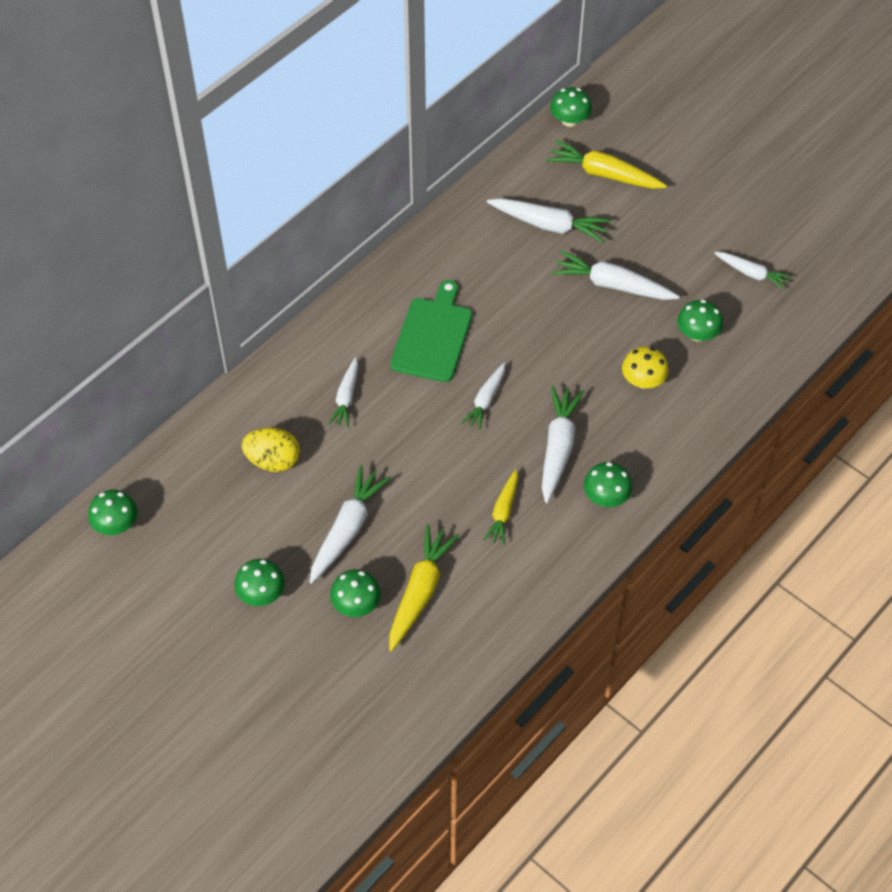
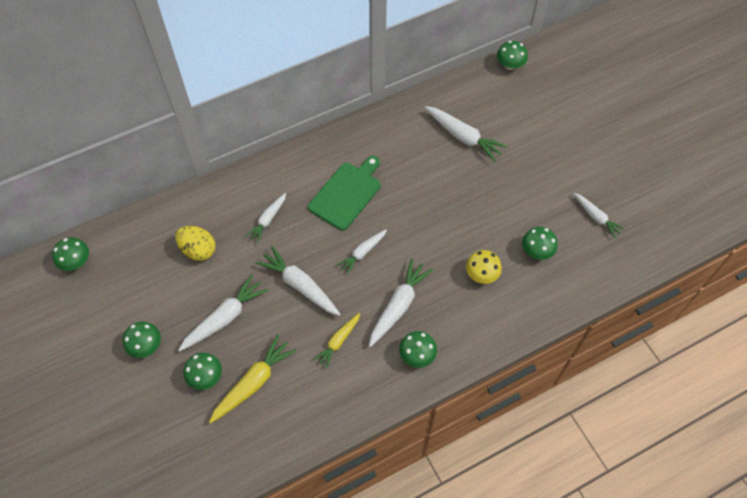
camera: 20 degrees right, 5 degrees up
(603, 174) = (518, 110): yellow carrot -> none
(612, 285) = (489, 194): white carrot -> white carrot (299, 285)

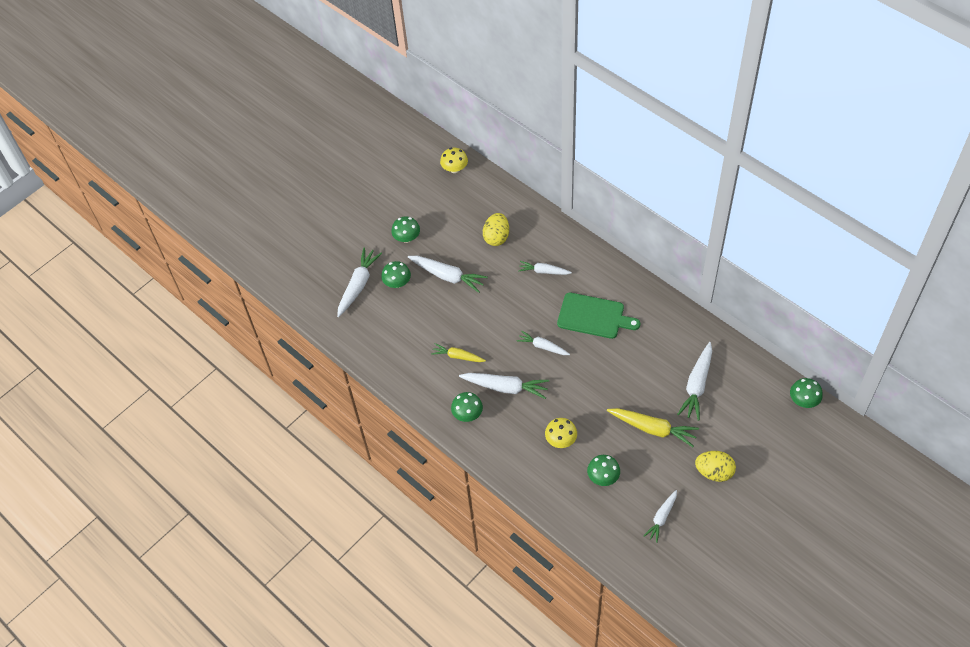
camera: 75 degrees right, 5 degrees down
(76, 262) = (454, 168): green mushroom -> yellow mushroom
(254, 382) = (404, 314): yellow carrot -> yellow carrot (653, 429)
(299, 285) = (495, 314): white carrot -> white carrot (358, 285)
(561, 158) = (714, 472): none -> yellow egg

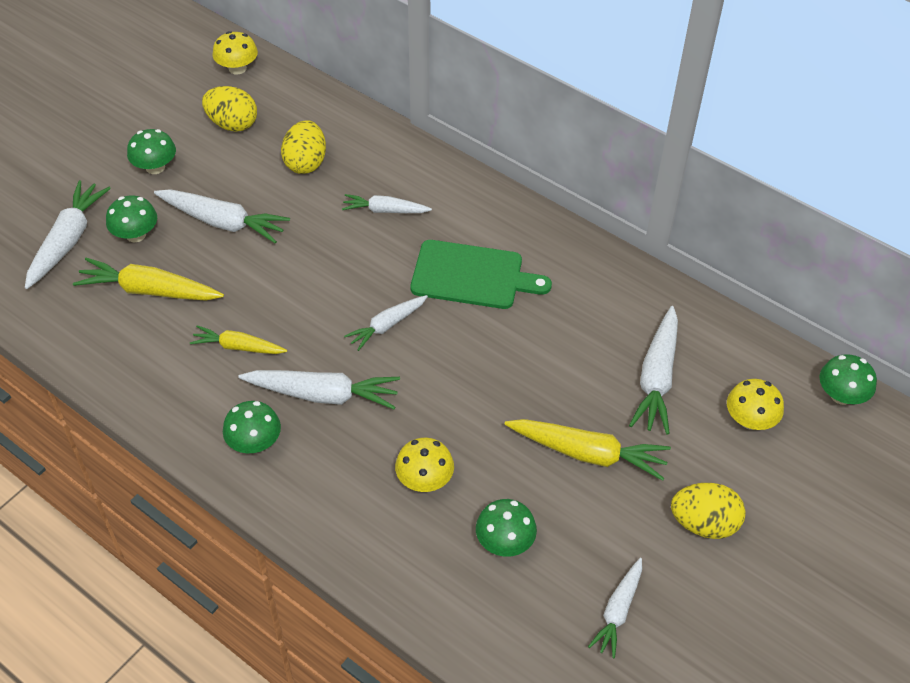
camera: 10 degrees left, 5 degrees down
(406, 319) = (149, 290): none -> yellow carrot
(452, 209) = (232, 124): none -> yellow egg
(542, 346) = (387, 326): white carrot -> white carrot turned 60 degrees counterclockwise
(748, 413) = (750, 420): none -> yellow mushroom

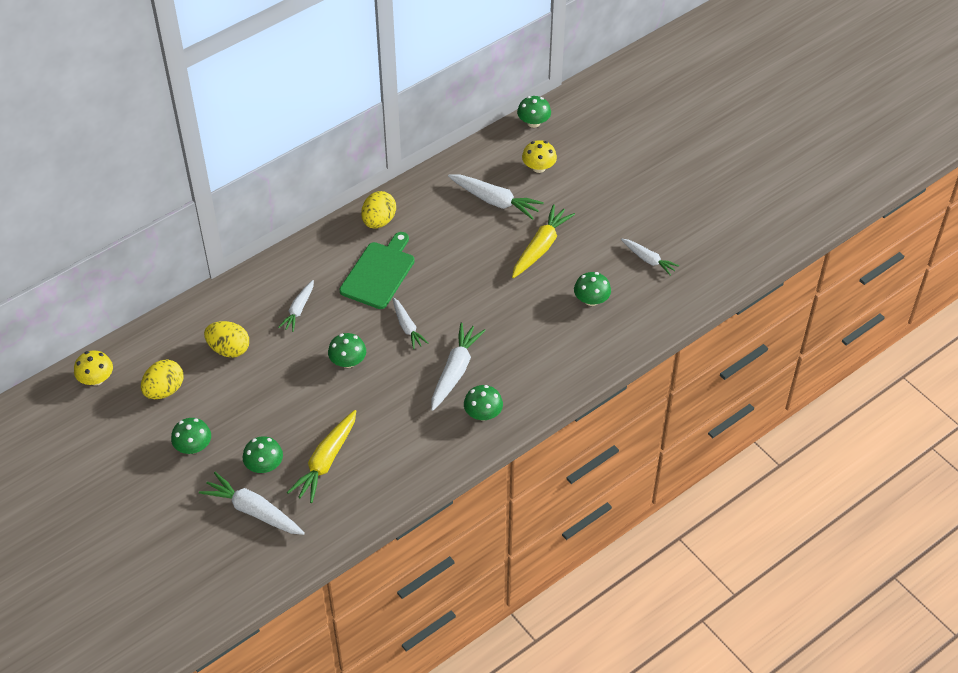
camera: 75 degrees left, 0 degrees up
(223, 222) = (273, 408): white carrot -> none
(238, 347) = (398, 413): yellow carrot -> none
(313, 277) = (348, 361): none -> green mushroom
(424, 480) = (537, 330): yellow mushroom -> none
(703, 523) = (603, 208): yellow egg -> yellow egg (379, 221)

